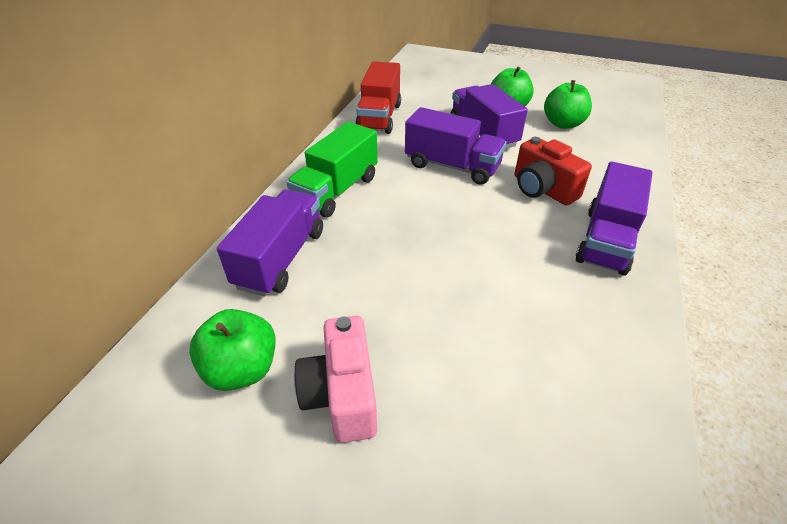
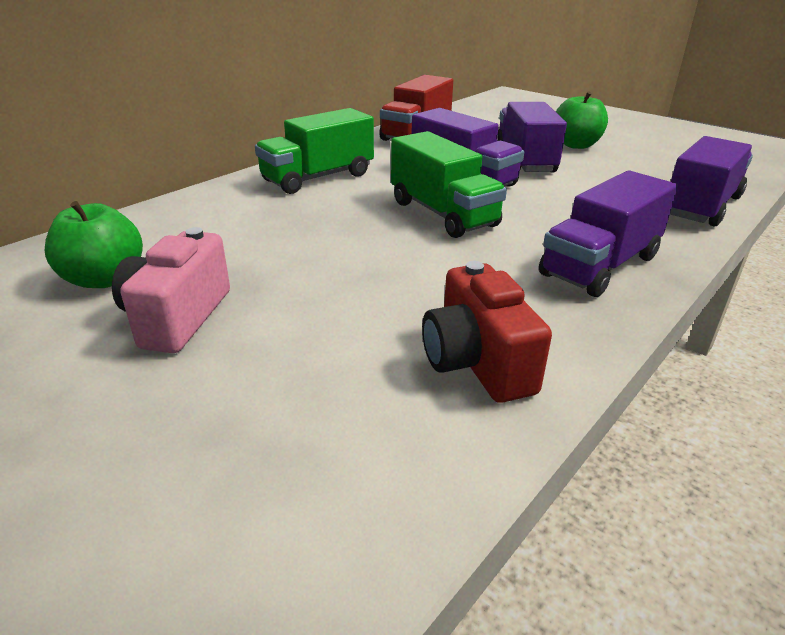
camera: 20 degrees right, 10 degrees down
(281, 258) = (216, 214): purple truck -> purple truck (701, 206)
(464, 211) = (443, 214): none -> green truck
(542, 189) = (556, 212): red camera -> red camera (477, 362)
(563, 124) = (636, 166): green apple -> none

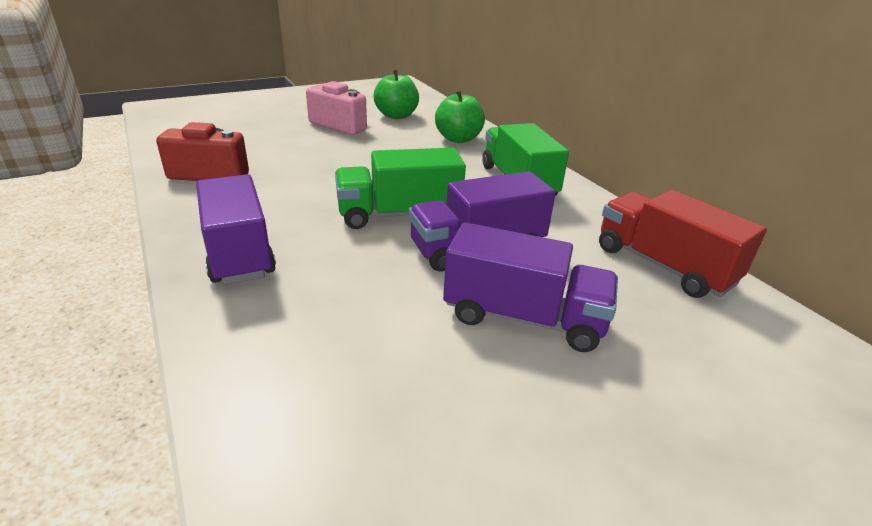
camera: 110 degrees right, 0 degrees up
(576, 145) = (586, 413): green apple -> green apple (458, 139)
(701, 206) = (258, 406): purple truck -> none

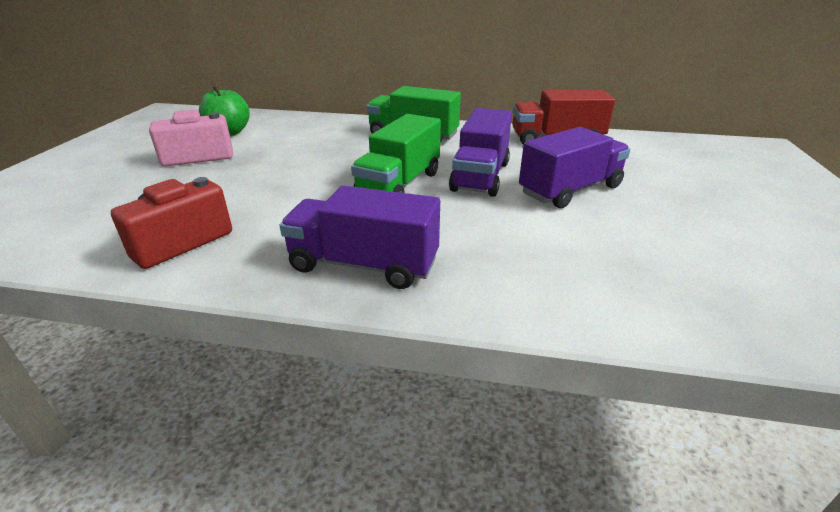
camera: 50 degrees left, 0 degrees up
(458, 139) = (316, 128): green apple -> none

